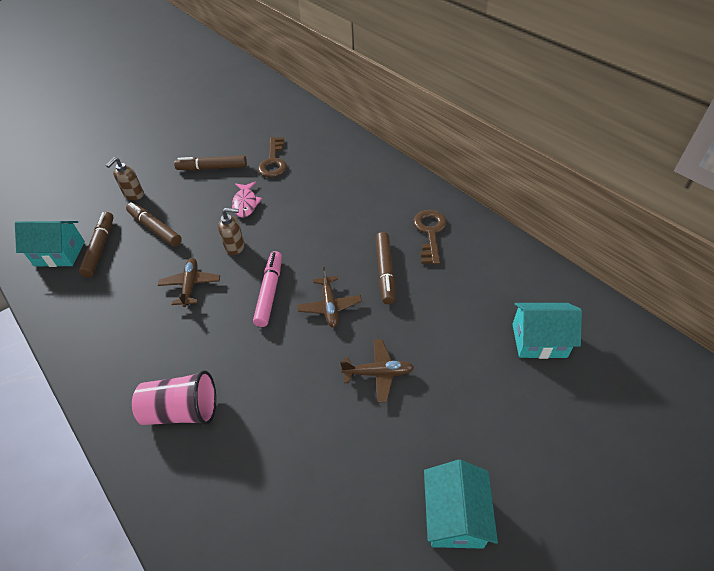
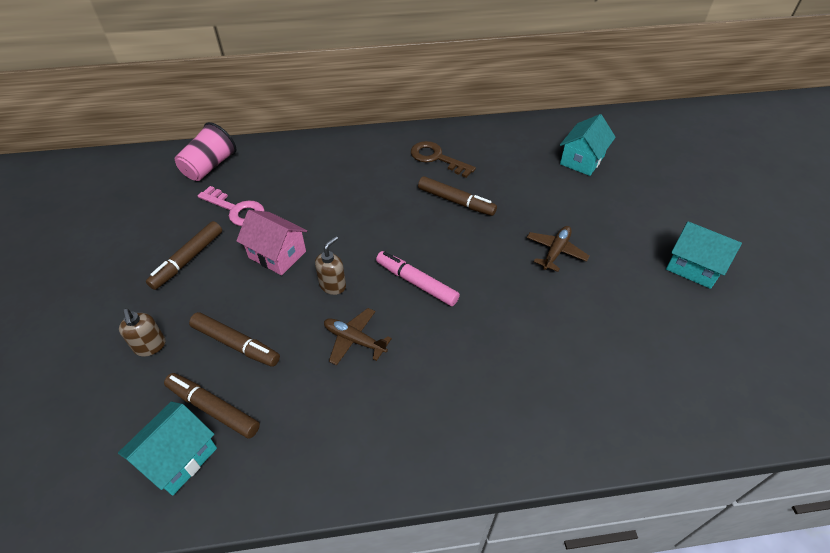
camera: 60 degrees left, 0 degrees up
(155, 229) = (235, 343): brown marker -> brown marker turned 135 degrees counterclockwise
(182, 411) = (510, 399): pink cup -> pink cup (209, 166)
(245, 203) = (277, 254): pink fish -> pink house
(273, 161) = (236, 209): brown key -> pink key
(330, 306) = (466, 250): brown plane -> none

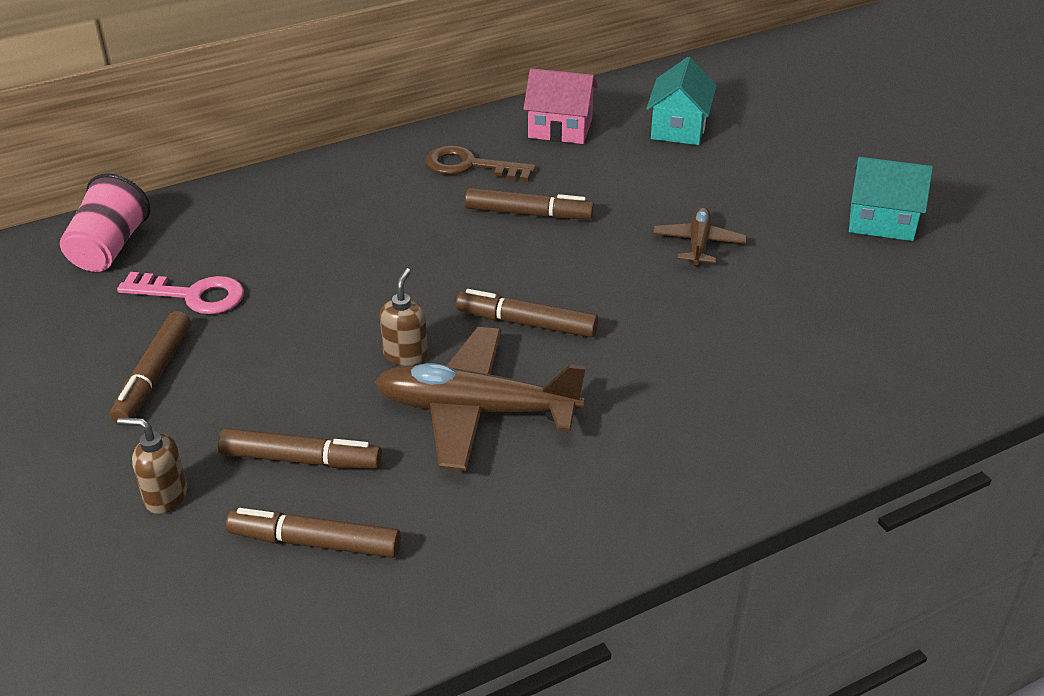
camera: 20 degrees left, 10 degrees down
(150, 346) = (165, 496): brown soap dispenser -> brown soap dispenser turned 150 degrees clockwise
(178, 457) = (299, 611): turquoise house -> none
(277, 254) = (296, 337): pink house -> pink house (560, 129)
(354, 340) = (476, 410): brown plane -> brown plane, size x1.87
(417, 283) = (527, 323): pink marker -> brown marker

